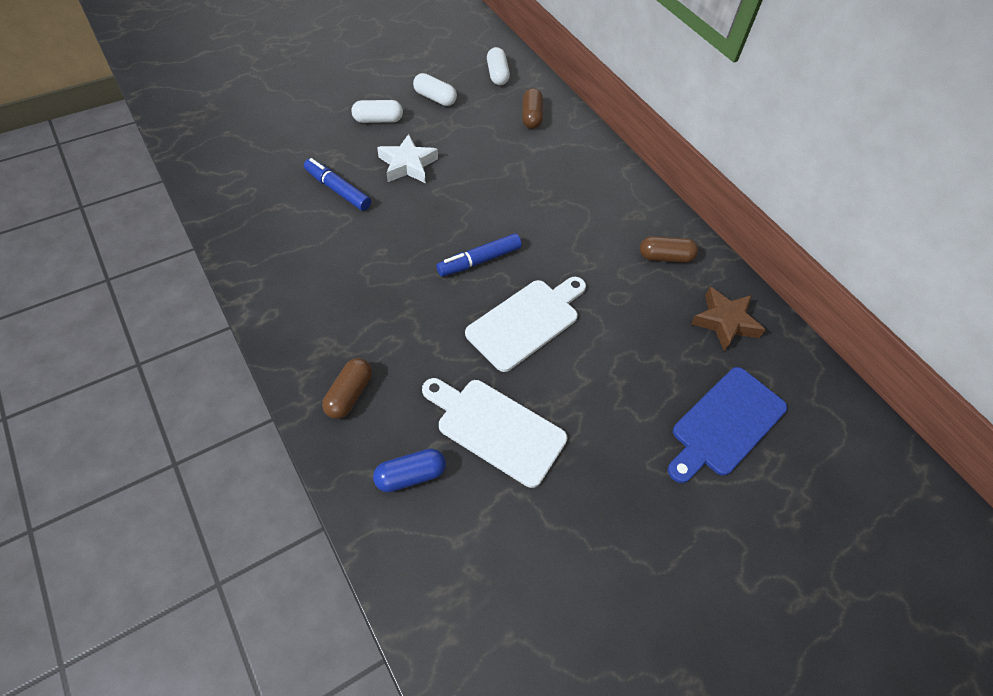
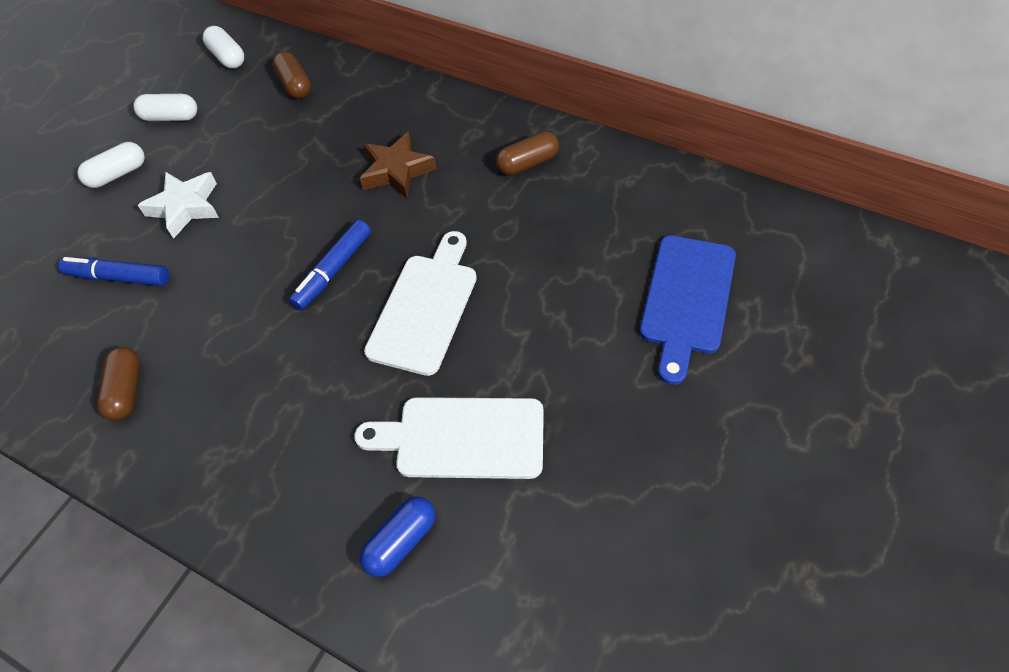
camera: 20 degrees left, 0 degrees up
(349, 394) = (277, 496): brown capsule -> brown capsule (126, 391)
(725, 322) = (625, 198): brown star -> brown star (396, 171)

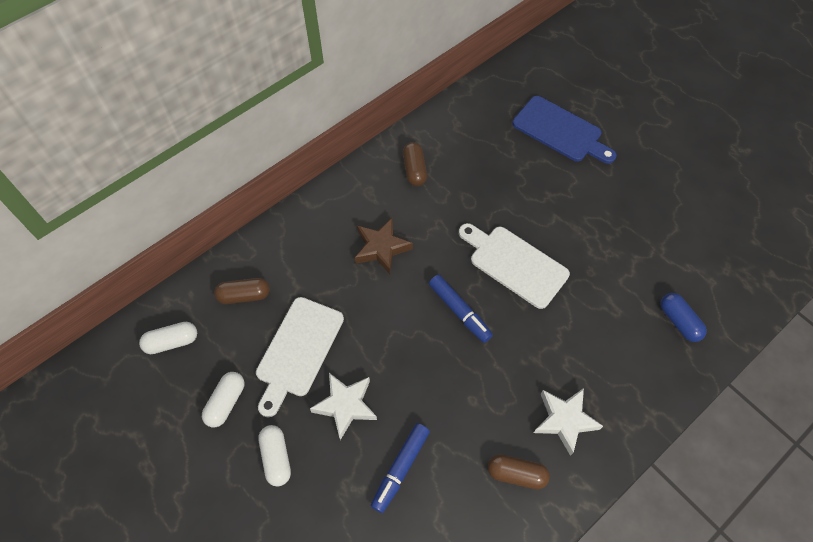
camera: 75 degrees left, 5 degrees up
(207, 425) = (564, 420): none -> white star
(462, 437) = (619, 271): white cutting board -> white cutting board (298, 351)

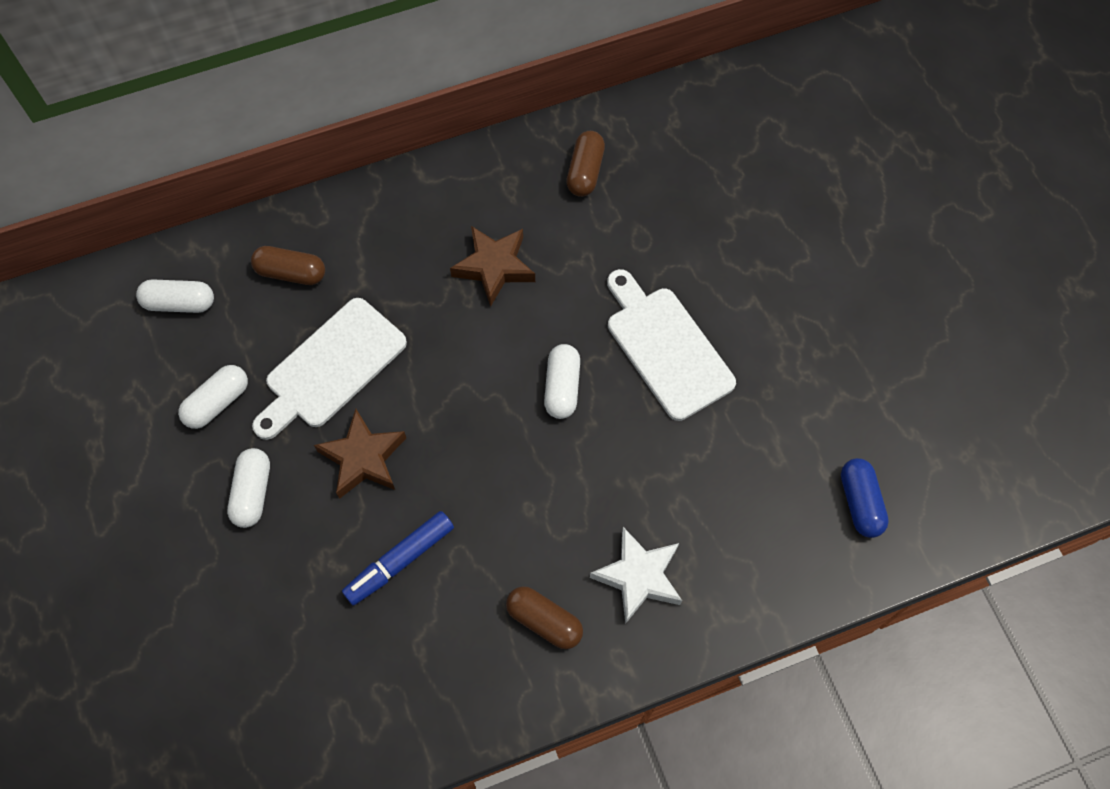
camera: 20 degrees right, 5 degrees up
(345, 406) = (363, 458): white star -> brown star
(459, 311) = (562, 387): blue marker -> white capsule
(560, 131) = (819, 179): blue cutting board -> none

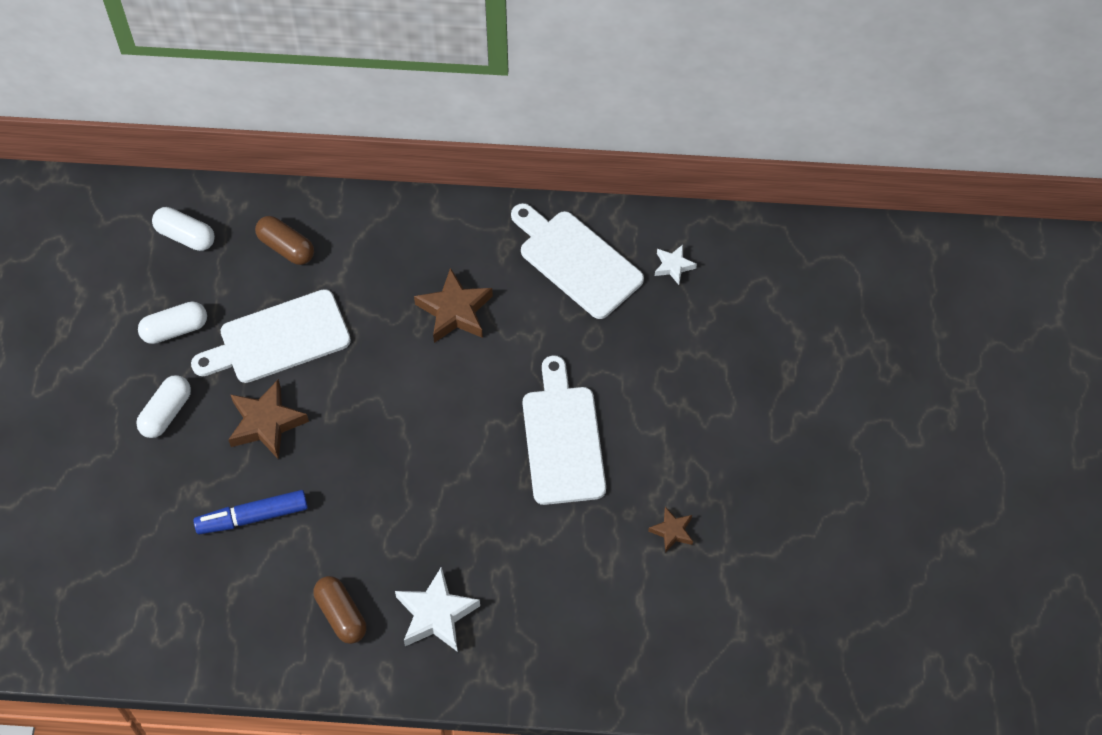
camera: 25 degrees right, 5 degrees down
(562, 387) = (457, 434): white capsule -> none
(585, 171) = (576, 261): brown capsule -> white cutting board
(679, 140) = (673, 266): none -> white star
(818, 392) = (672, 531): none -> brown star
(860, 502) = (655, 637): blue capsule -> none

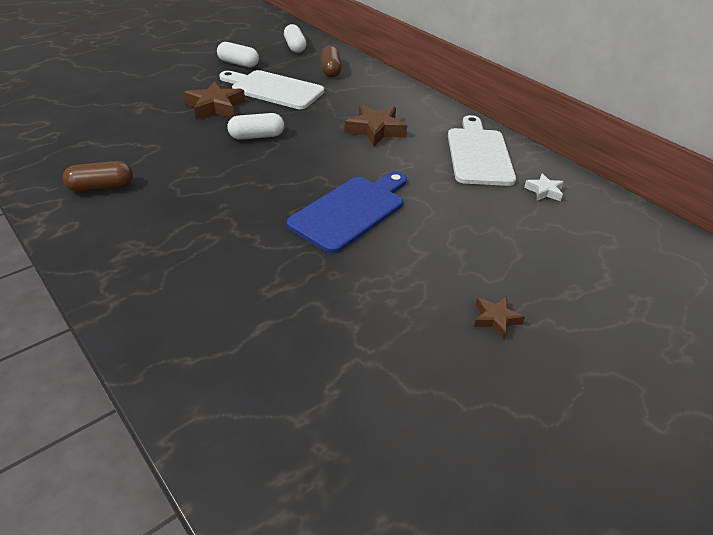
camera: 45 degrees right, 20 degrees down
(166, 413) = (184, 80): white capsule -> white capsule (256, 136)
(252, 517) = (145, 128): blue marker -> none
(341, 615) = (101, 187): brown capsule -> brown capsule turned 60 degrees clockwise
(436, 614) = (141, 225): white star -> none
(563, 438) = (351, 211): white cutting board -> blue cutting board
(672, 531) = (349, 307): brown star -> brown star (496, 319)

